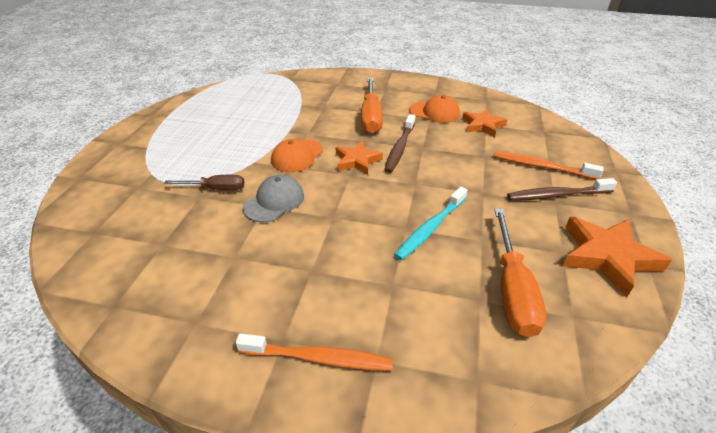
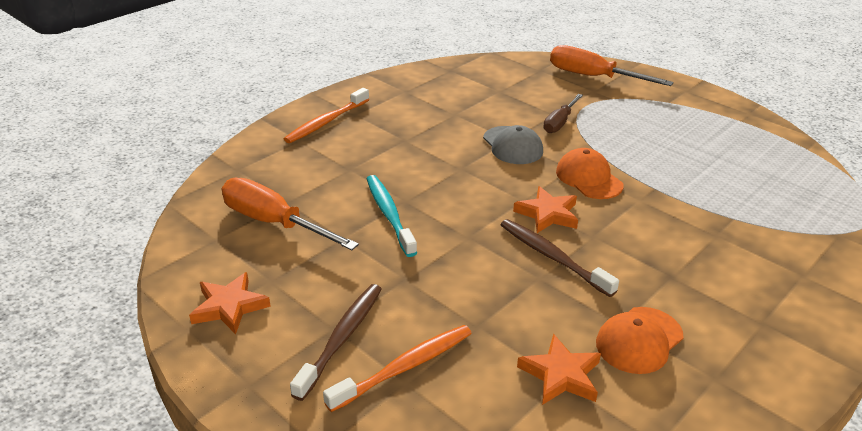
camera: 120 degrees right, 5 degrees down
(371, 117) = (658, 266): orange screwdriver -> orange screwdriver (593, 77)
(607, 256) = (229, 306): orange star -> orange star, size x0.64

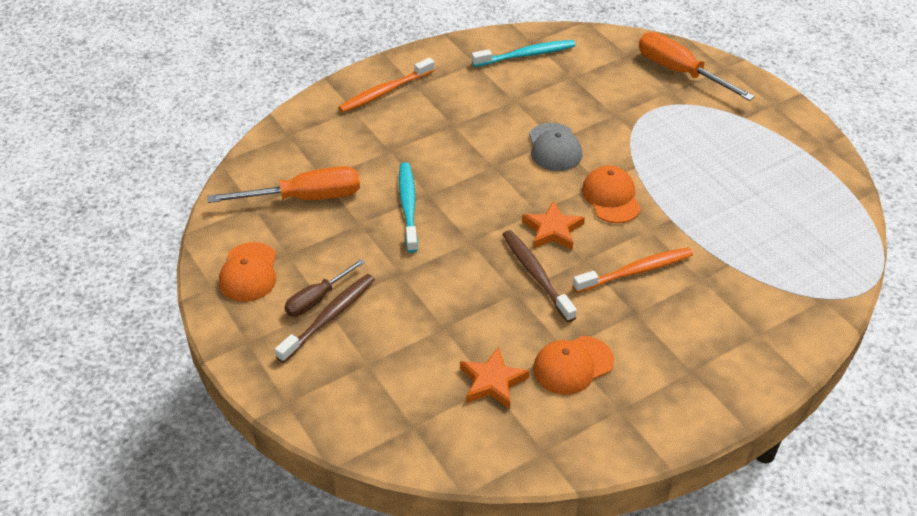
camera: 15 degrees right, 10 degrees up
(229, 306) = (249, 272): orange star -> orange cap
(274, 223) = (305, 198): orange screwdriver -> orange screwdriver turned 120 degrees clockwise
(404, 367) = (370, 351): orange toothbrush -> orange toothbrush (636, 271)
(450, 80) = (526, 55): none -> turquoise toothbrush
(559, 123) = (615, 127): brown screwdriver -> brown screwdriver (317, 299)

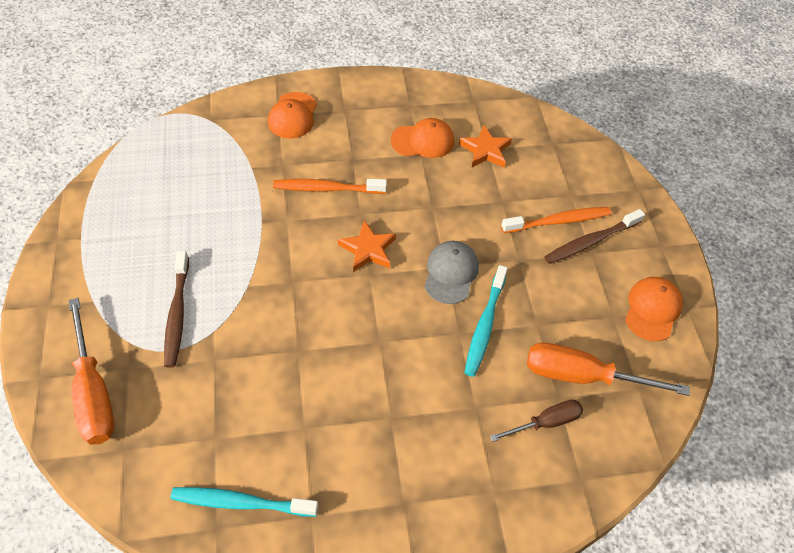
camera: 160 degrees left, 10 degrees up
(317, 299) = (597, 261): brown screwdriver -> brown screwdriver (545, 422)
(385, 92) = (445, 508): orange toothbrush -> orange toothbrush (558, 221)
(536, 275) = (407, 215): brown toothbrush -> brown toothbrush (177, 314)
(554, 147) = (306, 340): grey cap -> grey cap (451, 273)
(611, 197) = (294, 261): orange cap -> orange cap (292, 116)

